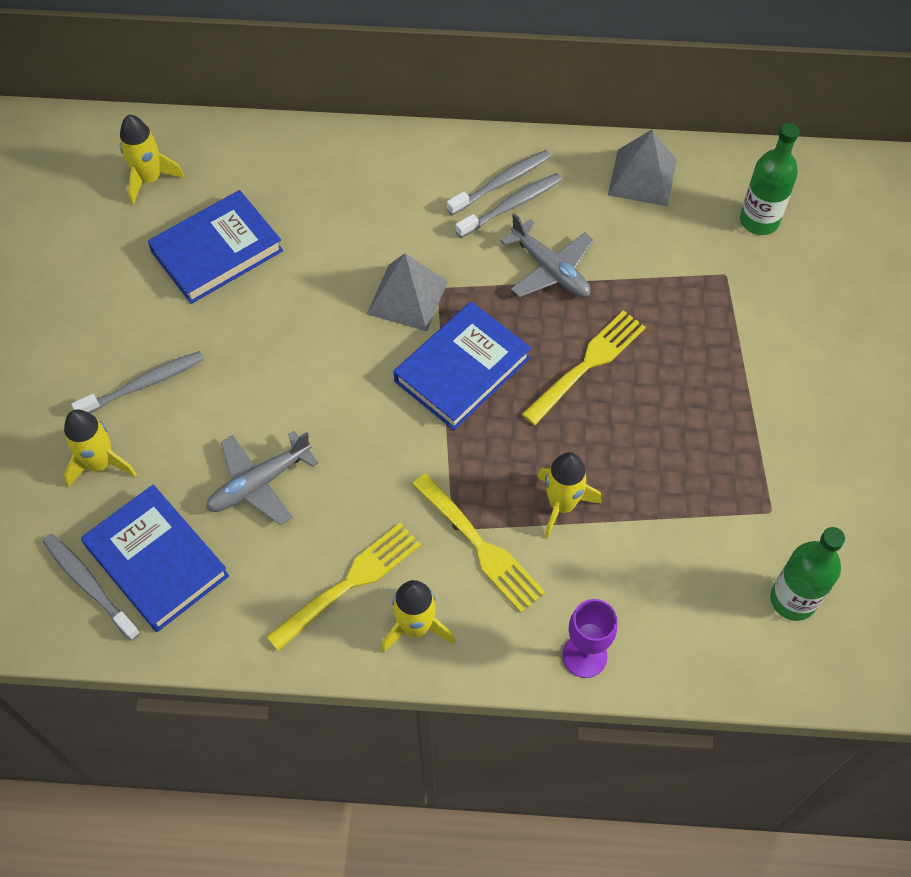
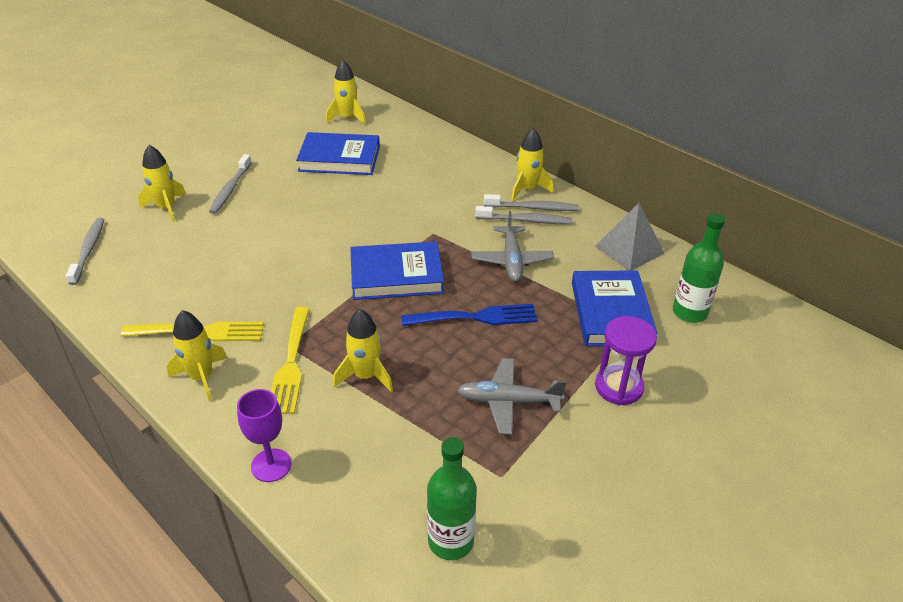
camera: 40 degrees right, 20 degrees down
(143, 384) = (230, 189): grey toothbrush -> grey toothbrush turned 90 degrees clockwise
(157, 561) = (129, 260): blue book -> blue book (611, 313)
(259, 483) = (222, 260): grey plane -> grey plane (508, 401)
(407, 297) = (410, 228): grey pyramid -> none
(470, 160) = (527, 189): none -> yellow rocket
(587, 364) = (475, 317): yellow fork -> blue fork
(776, 350) = (619, 387): none -> purple hourglass

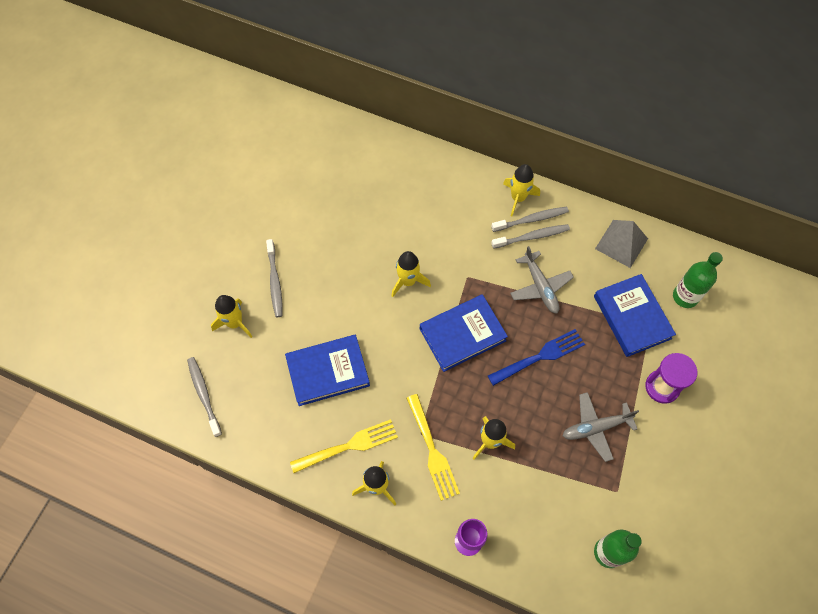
camera: 20 degrees left, 25 degrees up
(339, 159) = (345, 211): blue book -> blue book (328, 371)
(347, 118) = (322, 151): yellow rocket -> yellow rocket (408, 281)

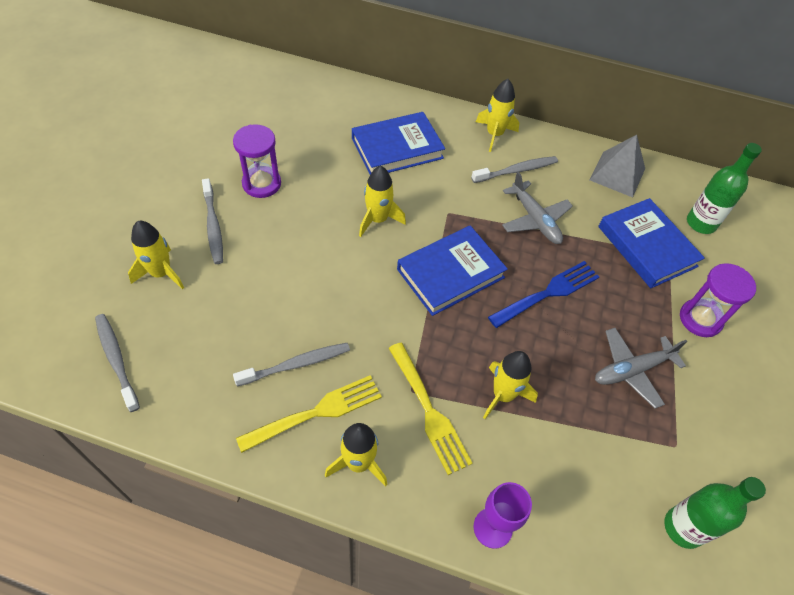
camera: 10 degrees left, 10 degrees down
(314, 242) = (261, 184): none -> purple hourglass
(328, 371) = (284, 323): blue book -> blue book (397, 148)
(531, 219) = (513, 154): grey toothbrush -> grey toothbrush (296, 364)

